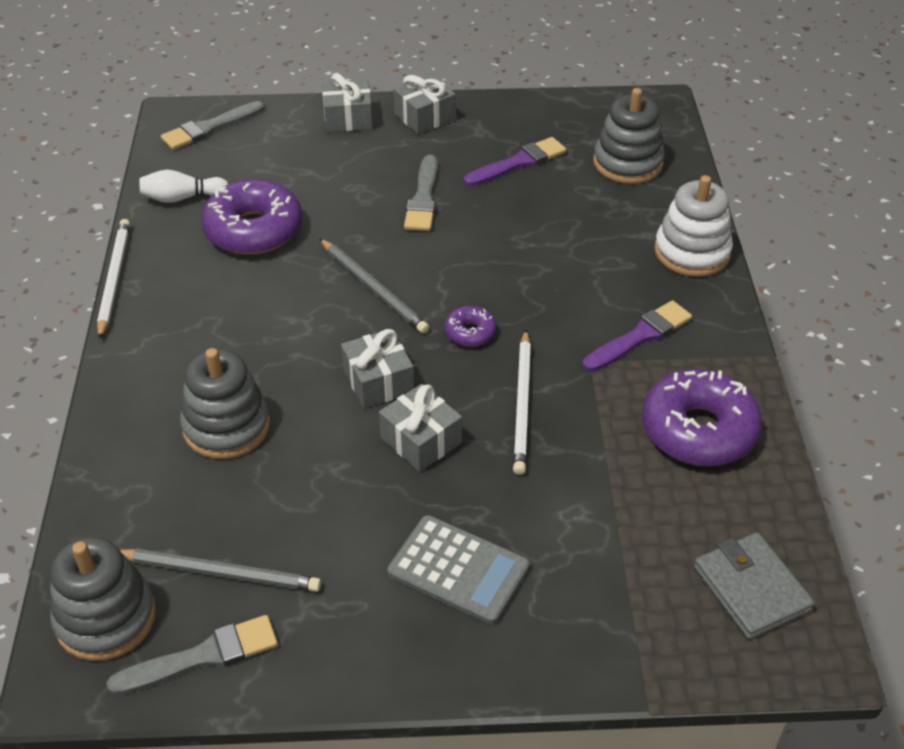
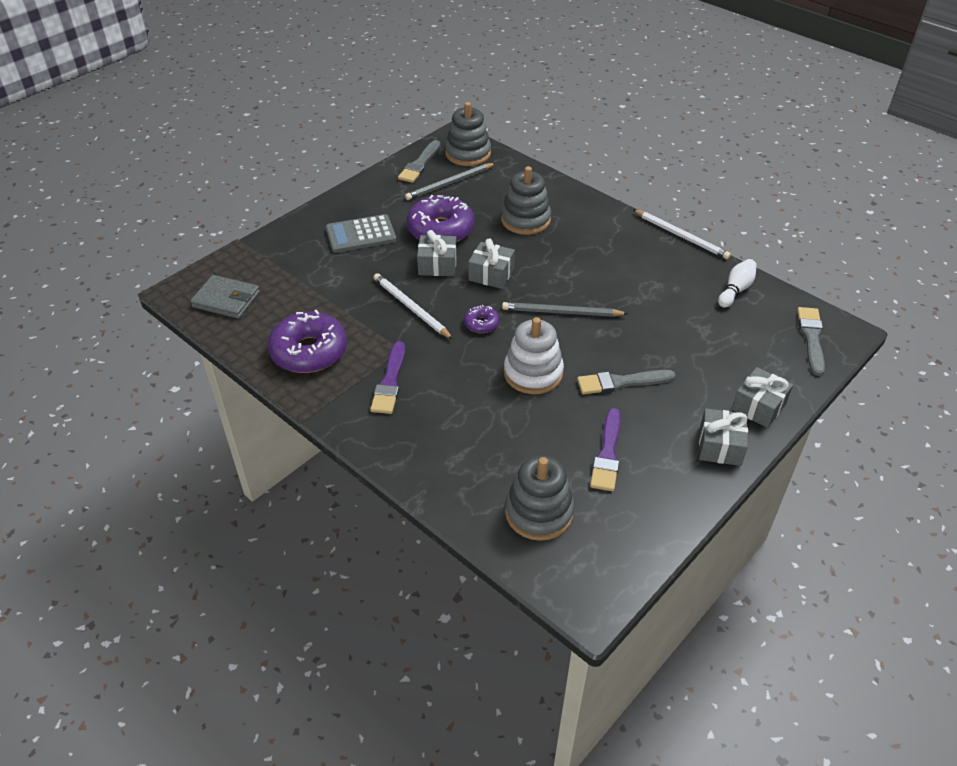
camera: 135 degrees right, 0 degrees up
(253, 230) = (670, 299): purple donut -> purple donut (440, 229)
(423, 198) = (621, 382): grey brush -> grey brush turned 60 degrees counterclockwise
(692, 252) = (416, 463): white stacking toy -> white stacking toy (533, 373)

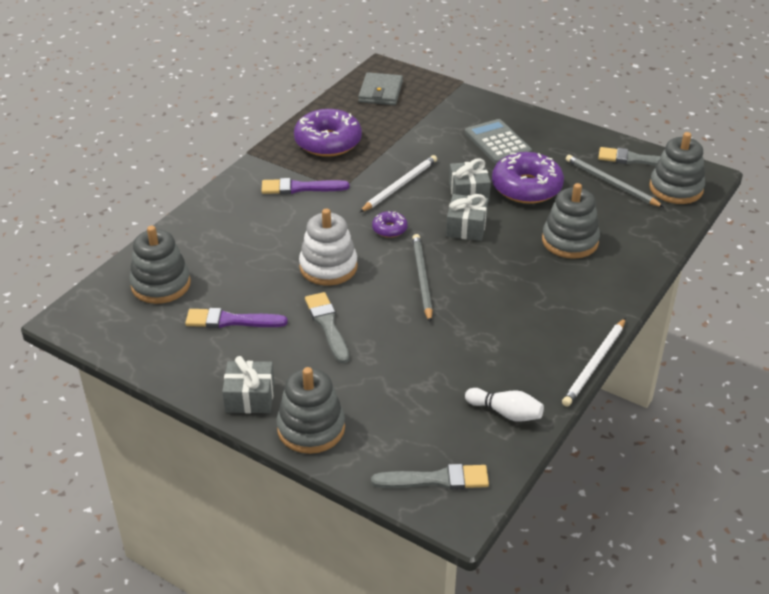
camera: 80 degrees right, 5 degrees down
(759, 406) = (311, 428): grey gift -> grey stacking toy

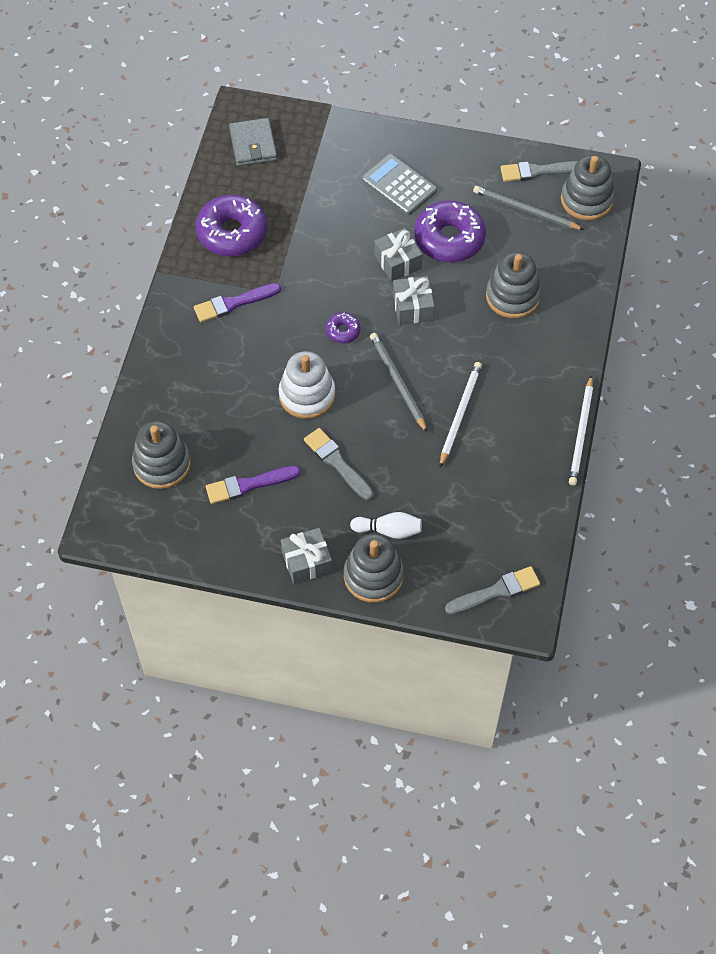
camera: 20 degrees left, 20 degrees up
(400, 185) = (329, 272): white pencil -> white pencil (460, 414)
(505, 413) = (526, 507): white bowling pin -> white bowling pin (389, 530)

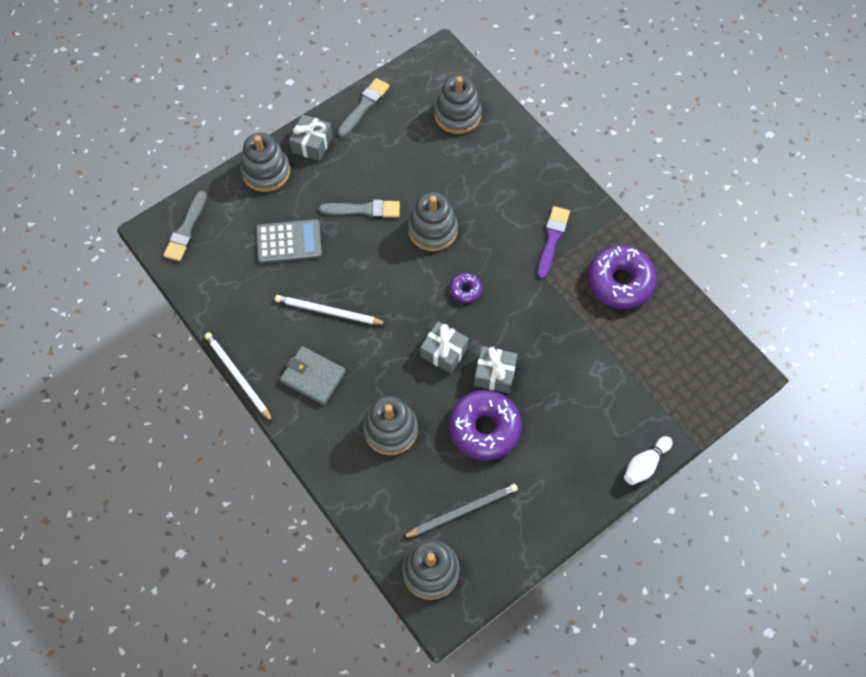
camera: 130 degrees right, 5 degrees up
(248, 485) = (396, 150): purple brush -> none
(253, 145) = (700, 358): grey wallet -> grey wallet (313, 377)
(307, 395) = (432, 230): white stacking toy -> grey stacking toy
(389, 530) = (287, 203): white bowling pin -> white bowling pin (645, 464)
(397, 382) = (390, 292): grey pencil -> none
(399, 185) = (569, 434): grey calculator -> grey calculator (289, 242)
(460, 414) = (328, 311): white pencil -> white pencil turned 135 degrees clockwise
(538, 171) = (493, 557): grey brush -> grey brush (364, 106)

